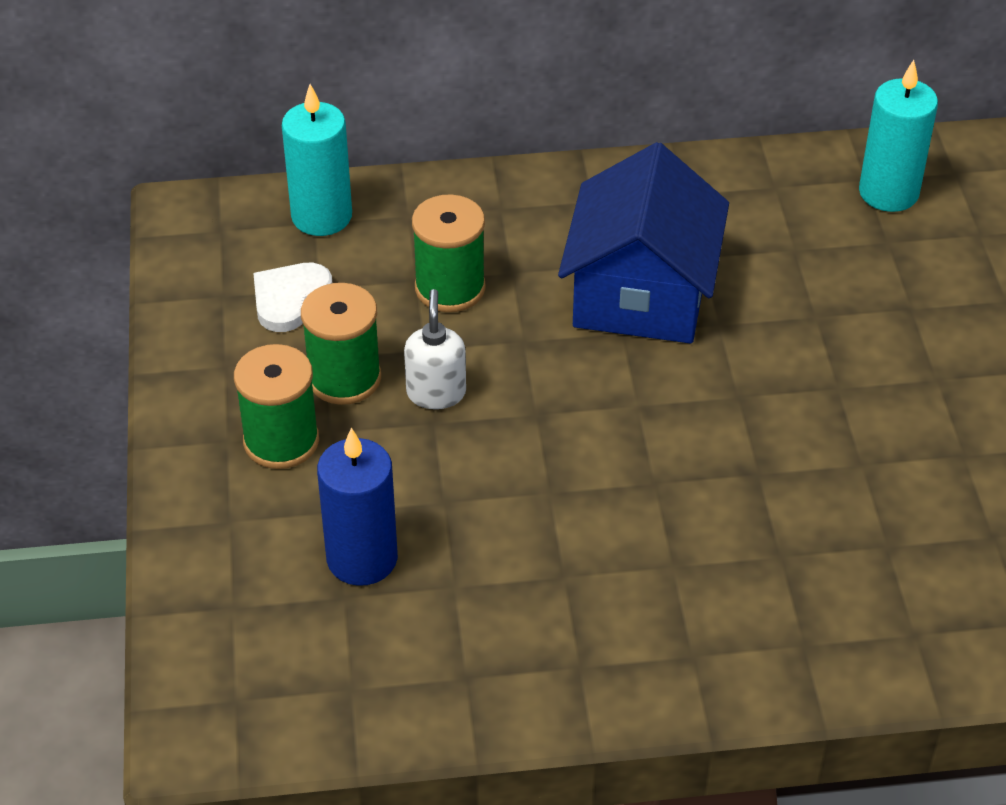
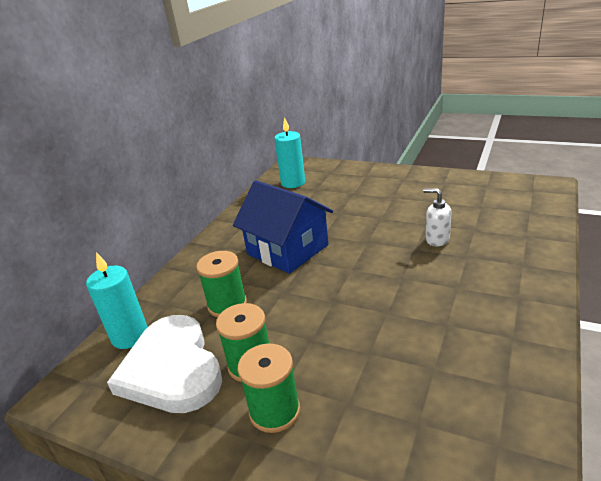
camera: 55 degrees left, 15 degrees down
(290, 298) = (172, 369): white heart -> white heart, size x2.06
(362, 558) = (392, 403): blue candle -> none
(436, 393) = (291, 332): white soap dispenser -> white soap dispenser (437, 239)

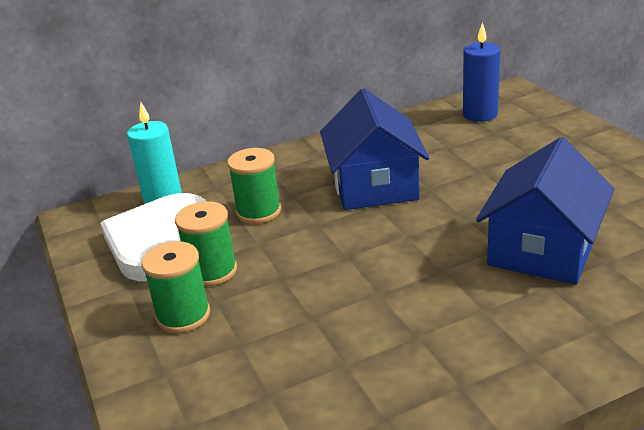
camera: 40 degrees right, 0 degrees up
(293, 183) = (480, 114): turquoise candle -> blue candle
(437, 239) = (542, 250): white soap dispenser -> blue house

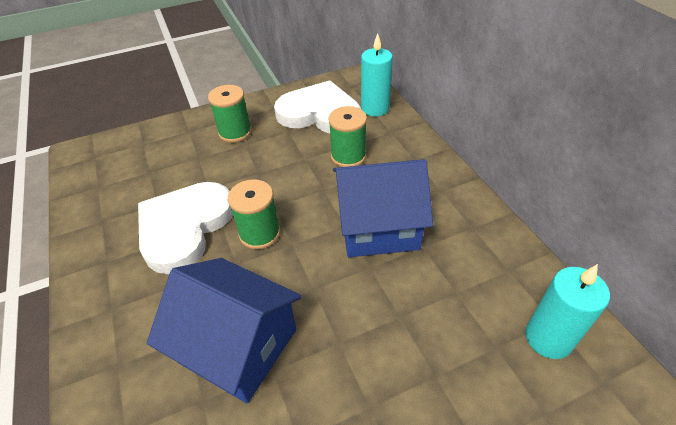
camera: 90 degrees right, 15 degrees up
(212, 271) = (277, 140): green spool -> green spool (259, 233)
(389, 323) = (185, 227): none -> white heart
(480, 114) = (548, 338): blue candle -> turquoise candle

